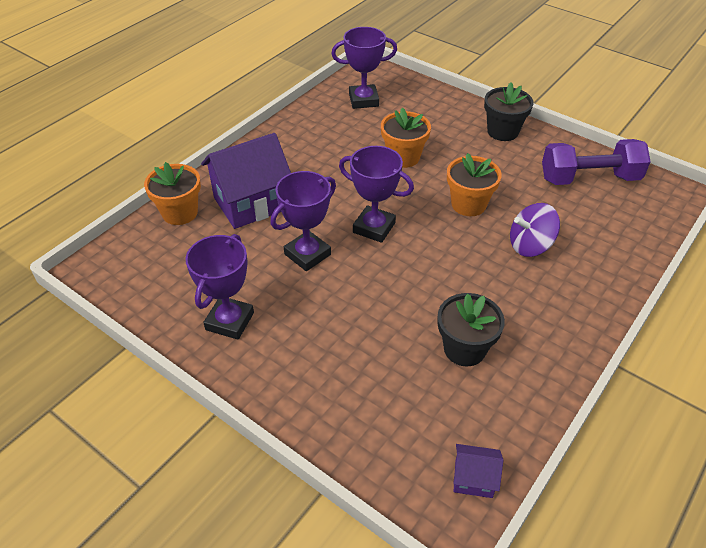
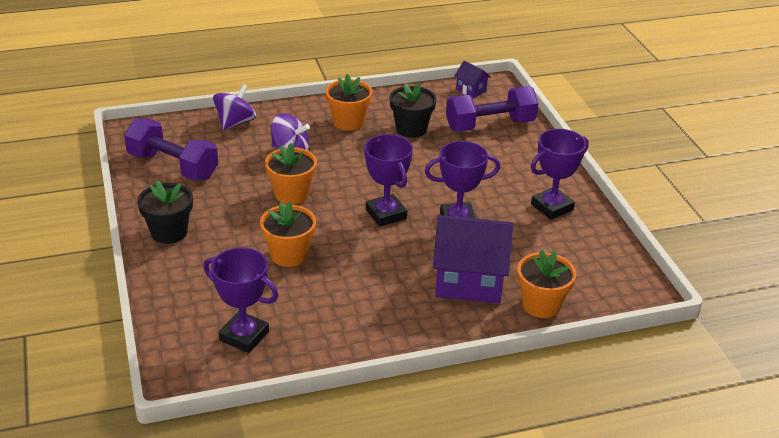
camera: 145 degrees left, 10 degrees down
(388, 416) = (490, 125): none -> purple dumbbell
(534, 317) = (348, 122): none -> orange flower pot
(623, 250) = (235, 122): none -> purple spinning top

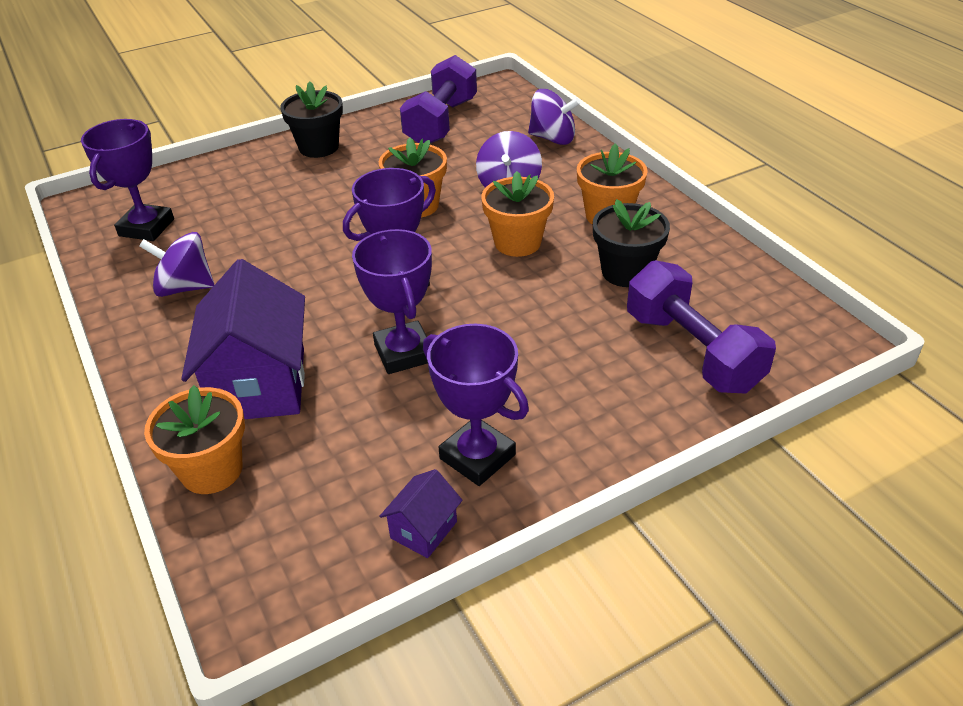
camera: 80 degrees right, 5 degrees up
(289, 255) = (293, 227): orange flower pot -> orange flower pot (517, 242)
(344, 314) = (185, 287): none -> purple spinning top
(471, 90) = (789, 315): purple house -> purple house (423, 530)

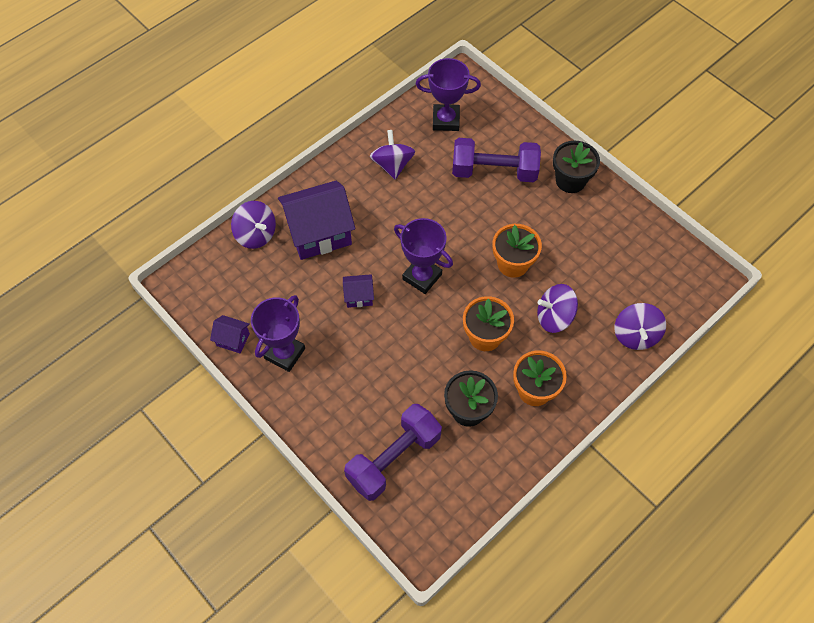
camera: 75 degrees right, 20 degrees up
(212, 470) = (256, 234): orange flower pot -> purple spinning top
(404, 353) = (359, 296): purple trophy -> purple house
(441, 122) = (634, 250): purple dumbbell -> purple dumbbell (494, 171)

